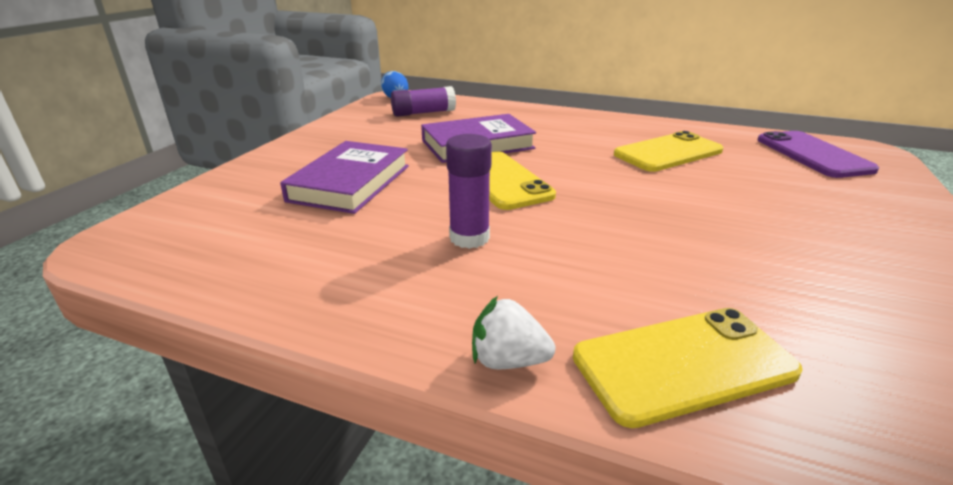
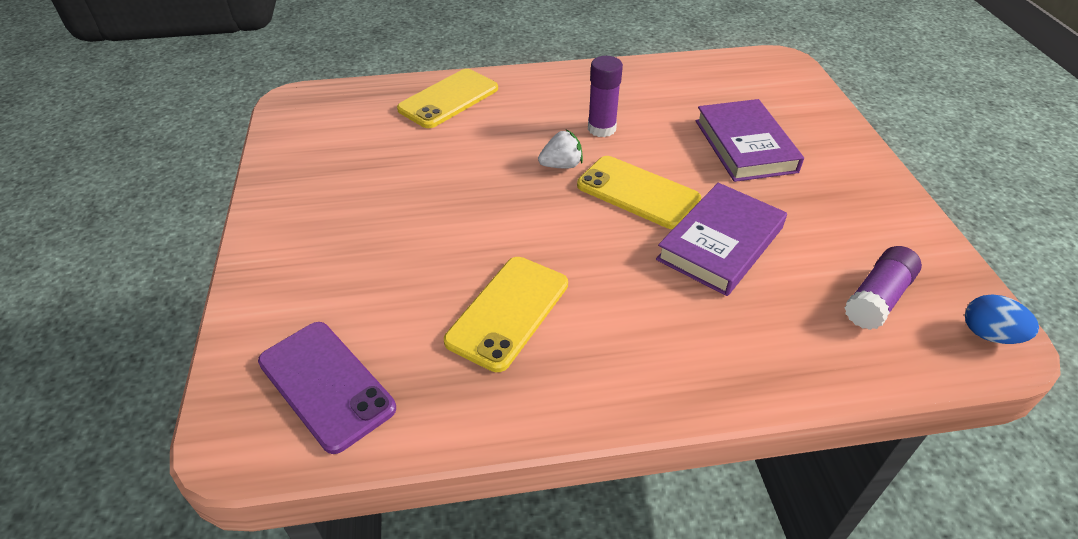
camera: 150 degrees right, 15 degrees up
(508, 360) = (523, 78): white strawberry -> white strawberry (561, 165)

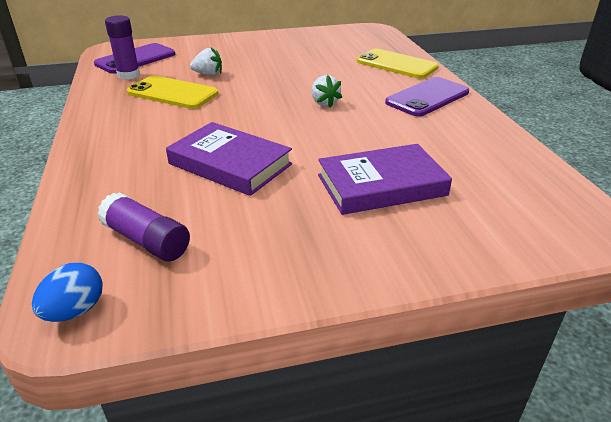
camera: 85 degrees right, 10 degrees down
(438, 274) = (208, 74): none -> white strawberry
(554, 93) = (427, 97): none -> purple phone
(601, 128) = (381, 117): purple glue stick -> purple glue stick (128, 75)
(637, 192) = (294, 131): yellow phone -> none

